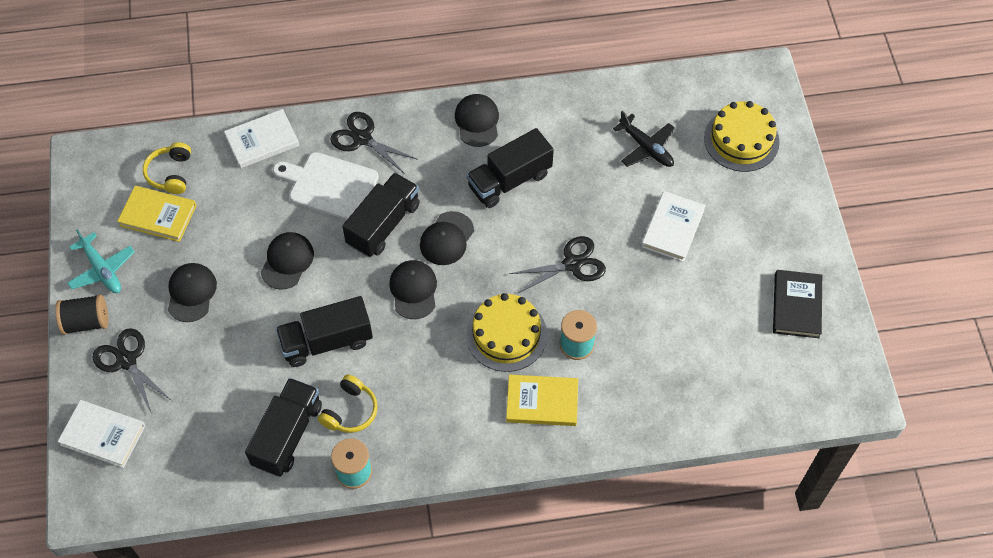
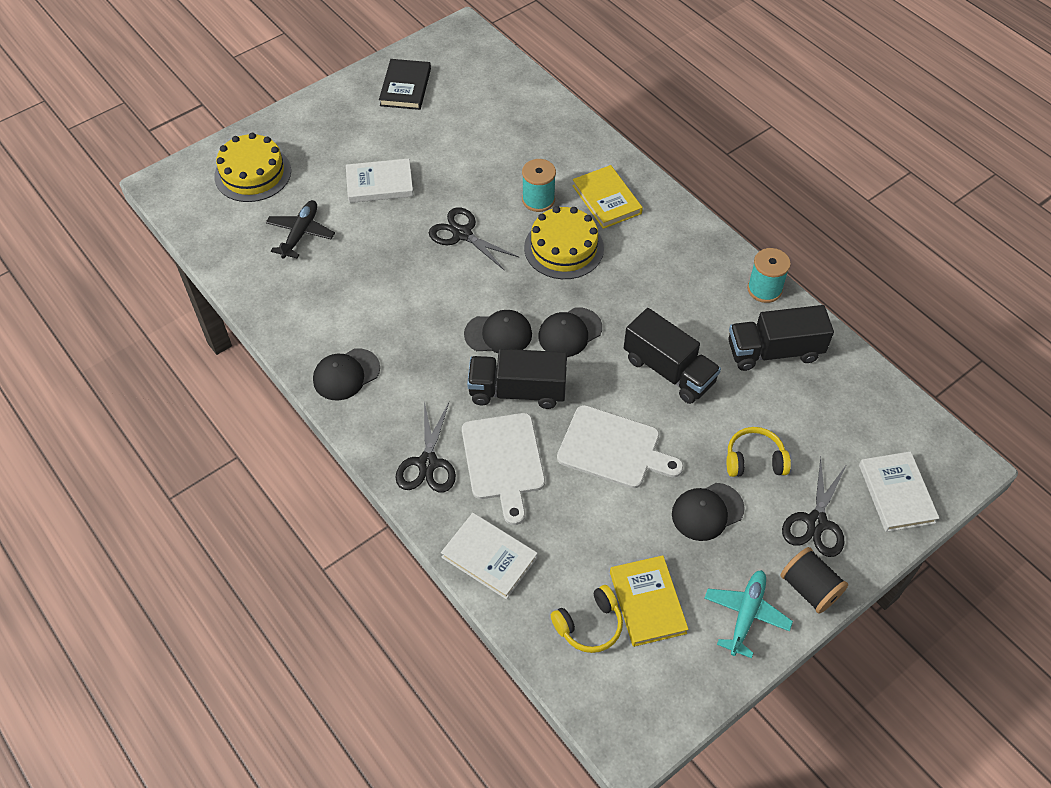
camera: 120 degrees left, 5 degrees down
(287, 261) = (613, 449): black cap -> white cutting board
(350, 411) = (717, 319): yellow headphones -> yellow headphones (754, 460)
(509, 180) = (401, 317): black truck -> none
(796, 306) = (405, 87): black book -> black book turned 60 degrees counterclockwise

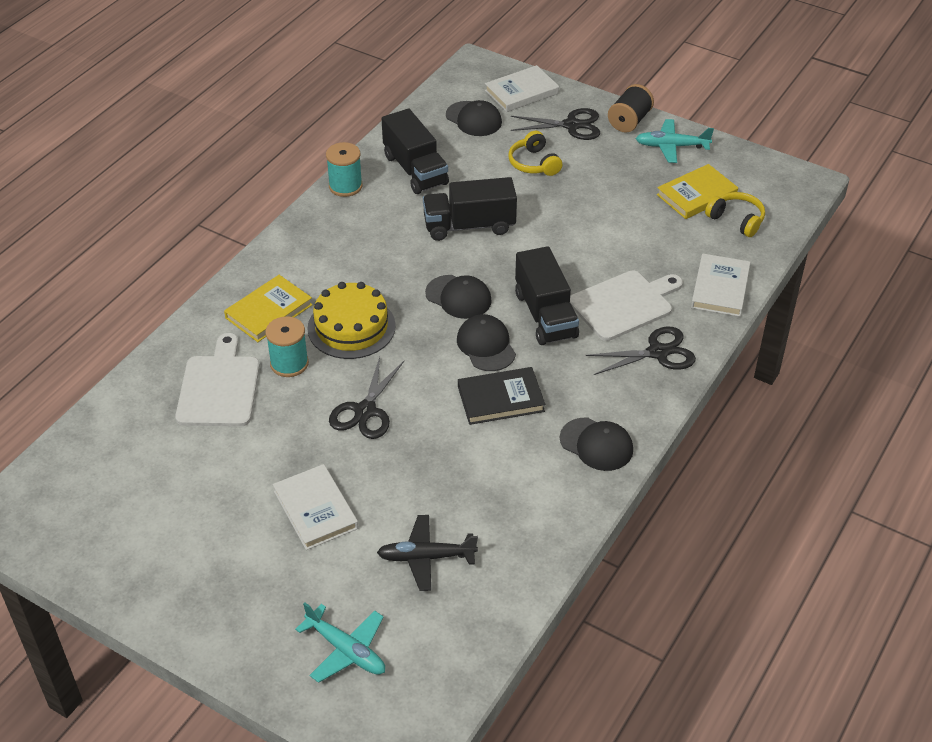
camera: 110 degrees left, 10 degrees down
(253, 173) = (346, 650): yellow cake -> turquoise plane
(405, 87) = (130, 542): black book -> black book (500, 399)
(613, 449) = (570, 241): white cutting board -> white cutting board (219, 387)
(669, 370) = (469, 226): black truck -> black truck turned 120 degrees counterclockwise
(707, 511) = (597, 179): black cap -> black cap (473, 119)

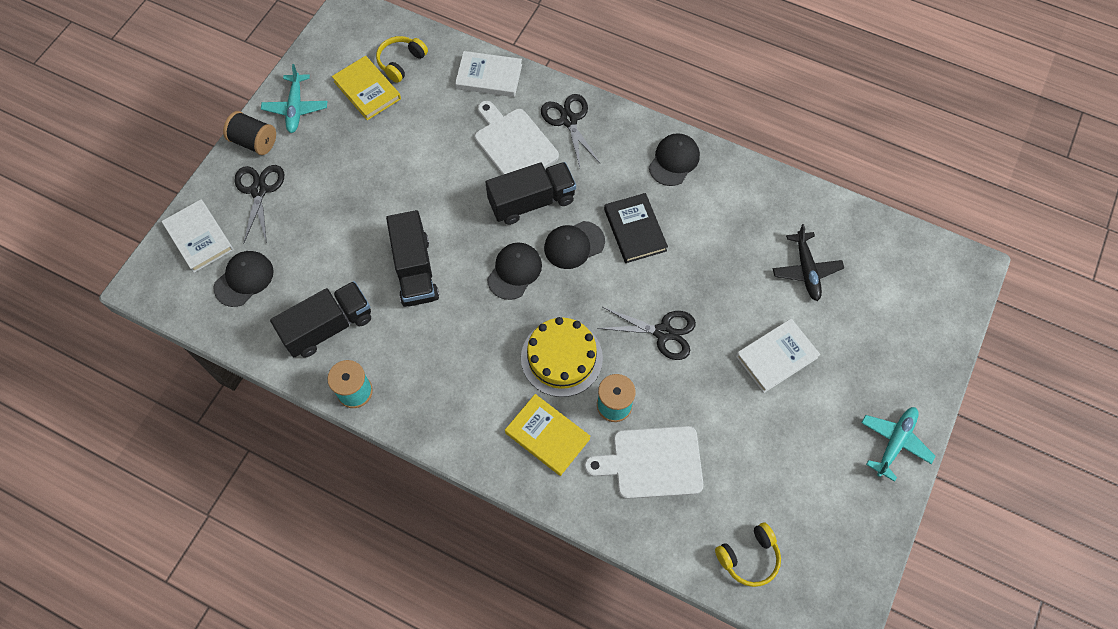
camera: 95 degrees left, 20 degrees up
(346, 650) = (901, 316): turquoise plane -> turquoise plane (894, 442)
(534, 163) = (319, 220): yellow headphones -> yellow headphones (748, 557)

